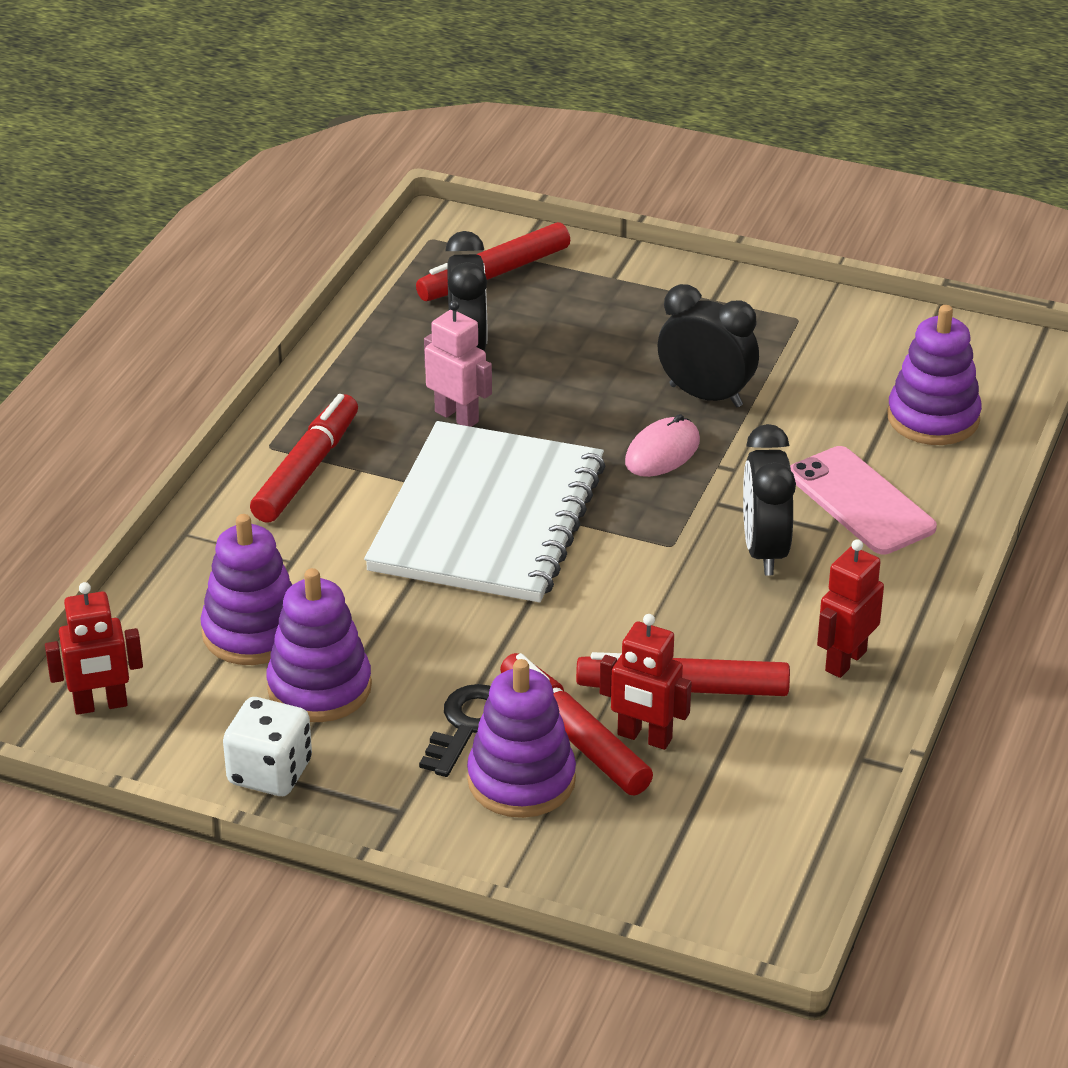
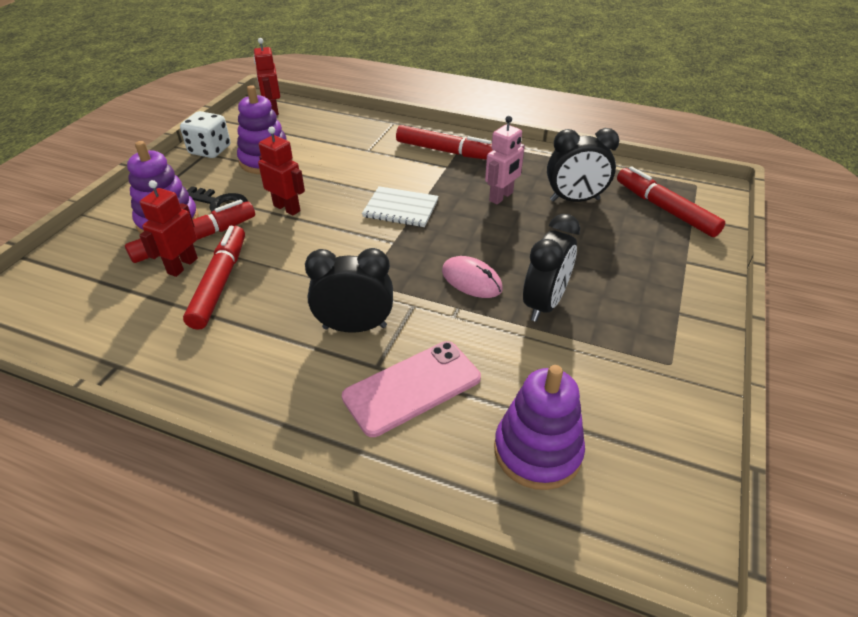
camera: 90 degrees right, 5 degrees up
(253, 632) = (313, 142): purple stacking toy -> none
(487, 518) = (400, 208): white notebook -> white notebook, size x0.46
(845, 661) = (221, 364): red robot -> red robot (287, 208)

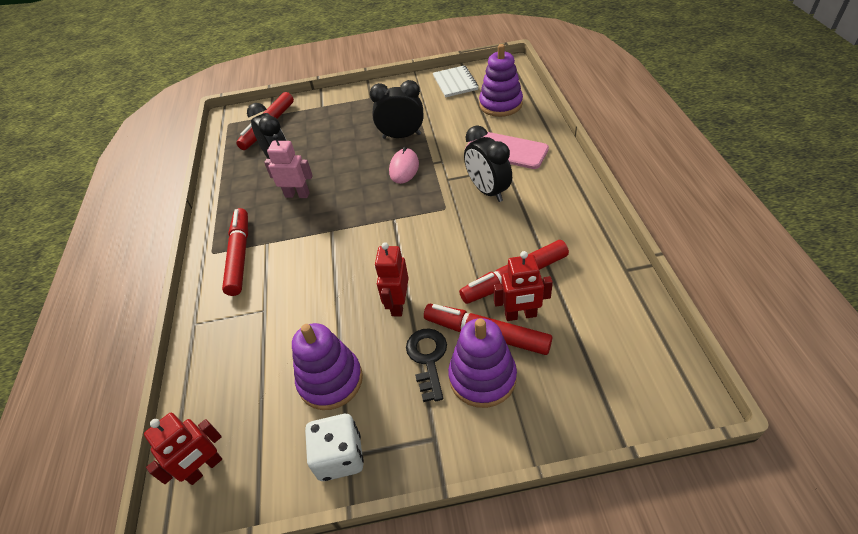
camera: 115 degrees left, 5 degrees up
(400, 208) = (349, 236): white notebook -> white notebook (455, 83)

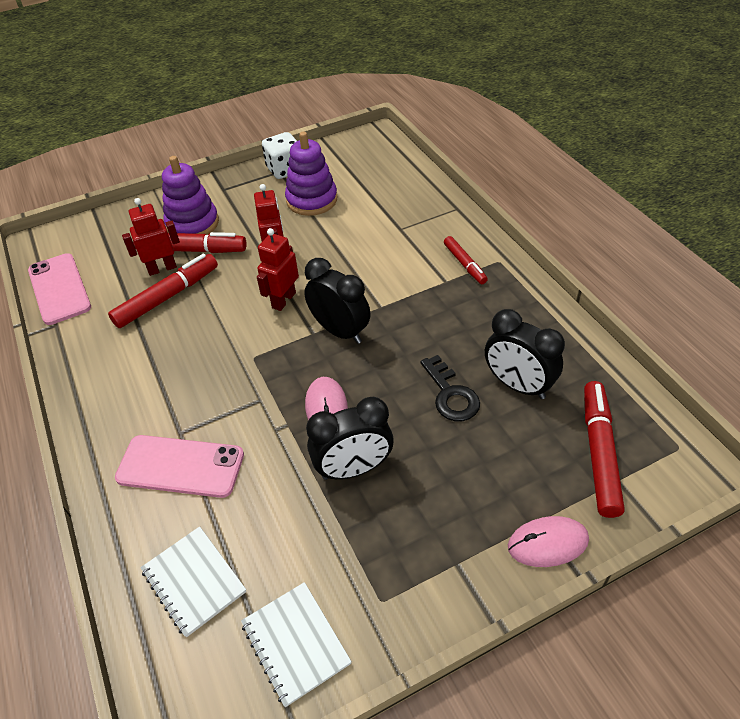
camera: 160 degrees right, 0 degrees up
(205, 468) = (373, 148): red robot -> red robot (283, 300)
(240, 256) = (464, 264): red marker -> red marker, size x0.60
(297, 195) = (453, 341): pink robot -> none
(324, 99) = (547, 543): none -> pink mouse
(428, 359) = (238, 226): black key -> black key (451, 394)
(487, 191) = (203, 390): black clock -> black clock (340, 331)
(500, 104) = (194, 581): purple stacking toy -> white notebook
(635, 313) = (59, 289): none -> pink phone

